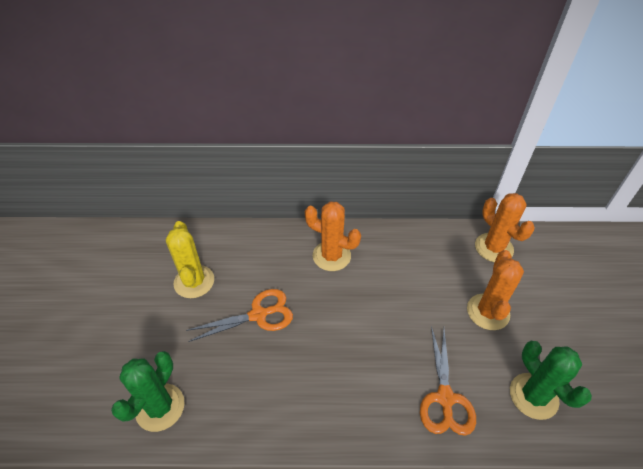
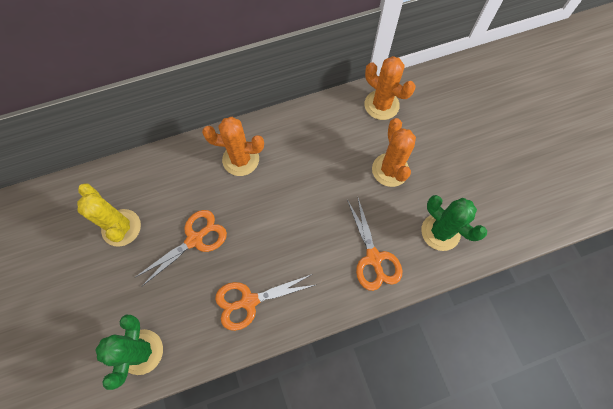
camera: 20 degrees left, 20 degrees up
(290, 395) = (249, 301): none -> orange scissors

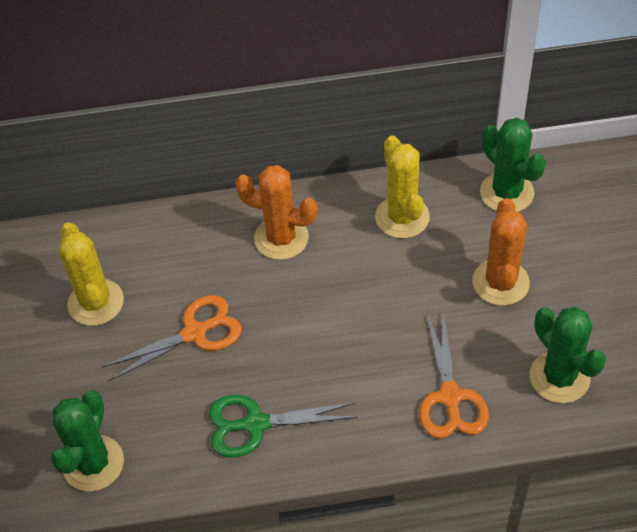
camera: 15 degrees right, 15 degrees down
(249, 301) = (255, 424): orange scissors -> green scissors
(318, 132) = (402, 217): none -> yellow cactus
(381, 105) = (507, 193): orange cactus -> green cactus

